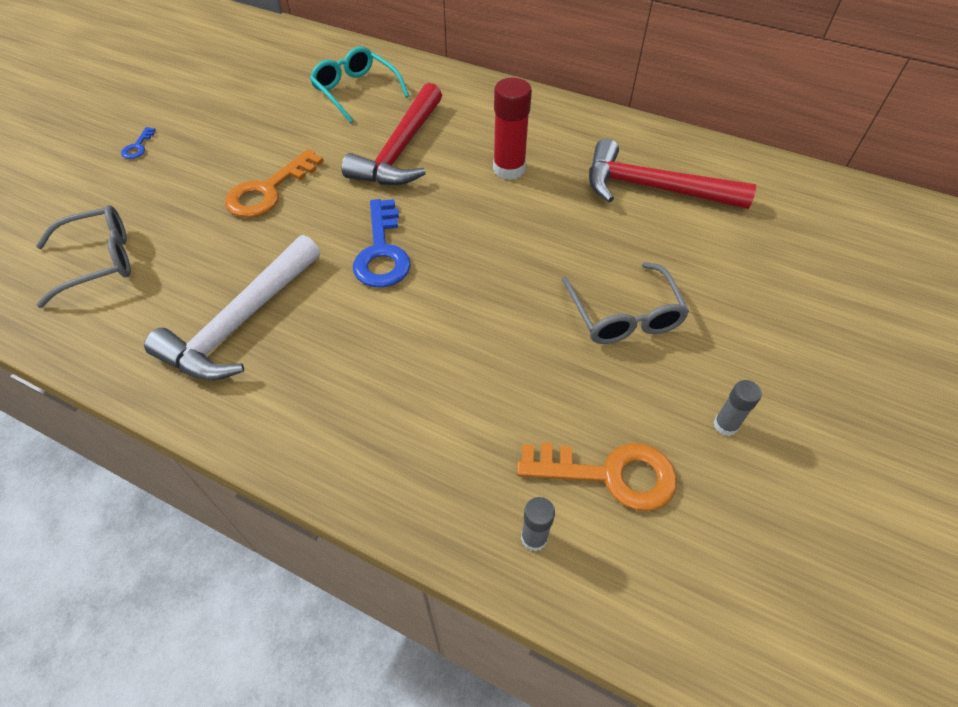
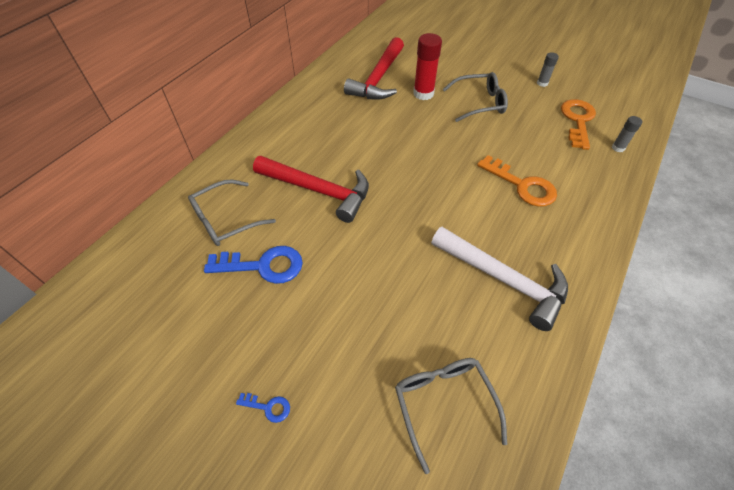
camera: 85 degrees left, 0 degrees up
(268, 190) = (357, 276): orange key -> orange key (522, 185)
(355, 91) = (225, 220): turquoise glasses -> grey glasses
(382, 252) = (431, 201): blue key -> blue key (263, 266)
(509, 169) = (351, 135): red glue stick -> red glue stick (423, 93)

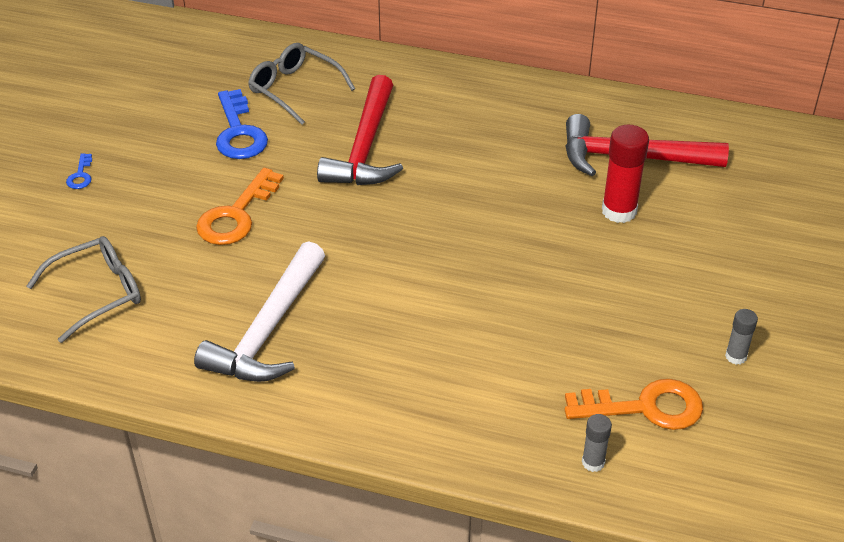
camera: 75 degrees right, 10 degrees down
(480, 103) = (629, 279): grey glasses -> none
(522, 185) = (449, 340): orange key -> orange key (236, 215)

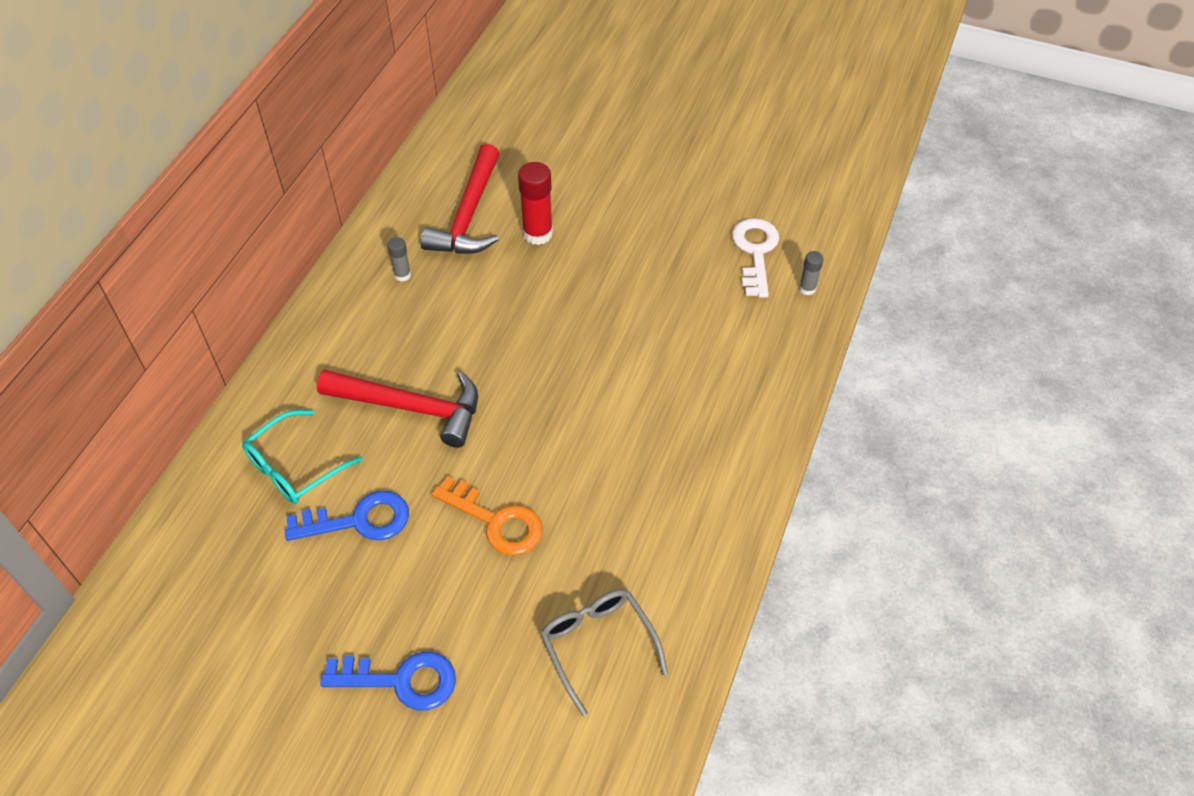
camera: 85 degrees left, 10 degrees up
(80, 175) = (401, 680): blue key -> blue key, size x2.14
(268, 330) = (660, 494): white hammer -> none
(294, 89) = (294, 467): grey glasses -> turquoise glasses
(645, 407) = (755, 252): orange key -> white key
(735, 356) = (707, 194): grey glue stick -> grey glue stick (402, 275)

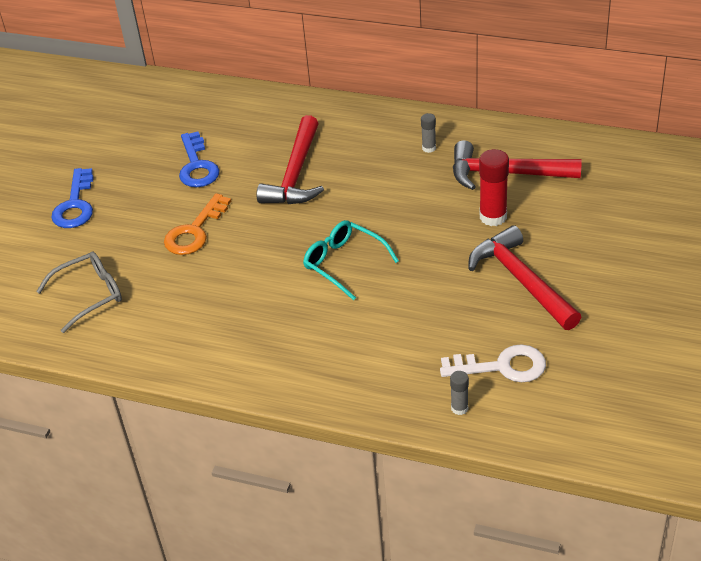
camera: 90 degrees right, 10 degrees down
(294, 467) = (240, 129): turquoise glasses -> turquoise glasses (343, 263)
(638, 224) = (521, 280): none -> red hammer

